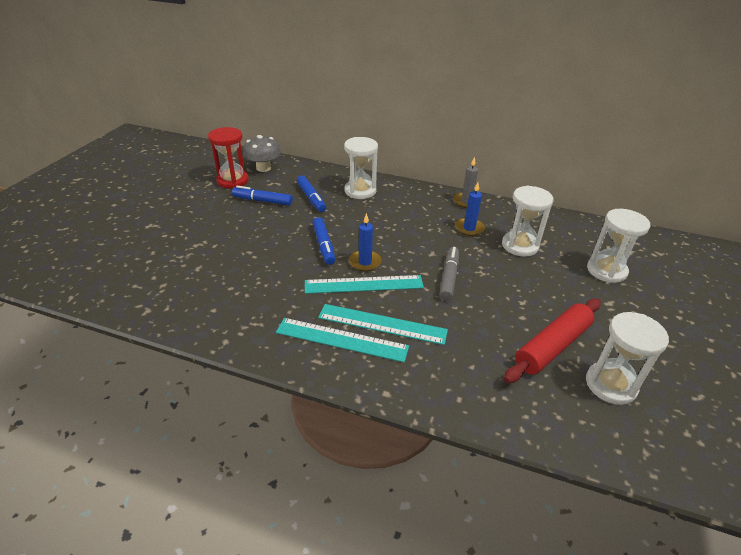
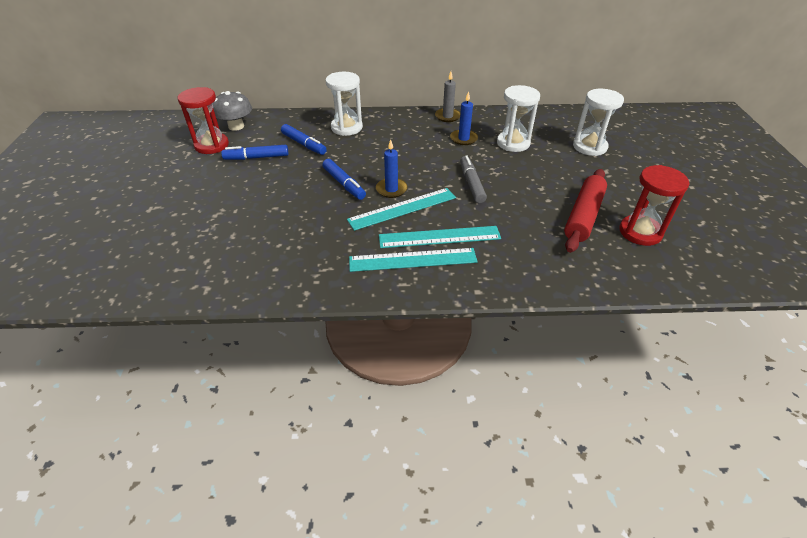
camera: 20 degrees left, 5 degrees up
(610, 385) = (640, 232): white hourglass -> red hourglass

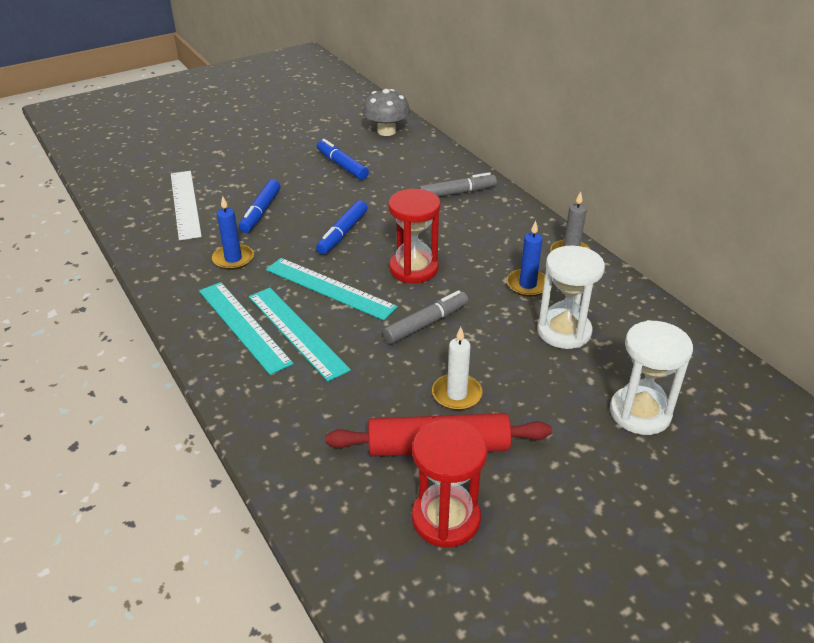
camera: 60 degrees right, 5 degrees down
(212, 145) = (339, 134): red hourglass -> red hourglass (413, 269)
(213, 248) = (185, 204): none -> white ruler
(304, 144) = (394, 181): blue marker -> blue marker (261, 212)
(346, 128) = (457, 193): white hourglass -> grey marker
(391, 189) = (360, 268): blue candle -> blue candle (233, 259)
(543, 195) = (457, 394): none -> white candle

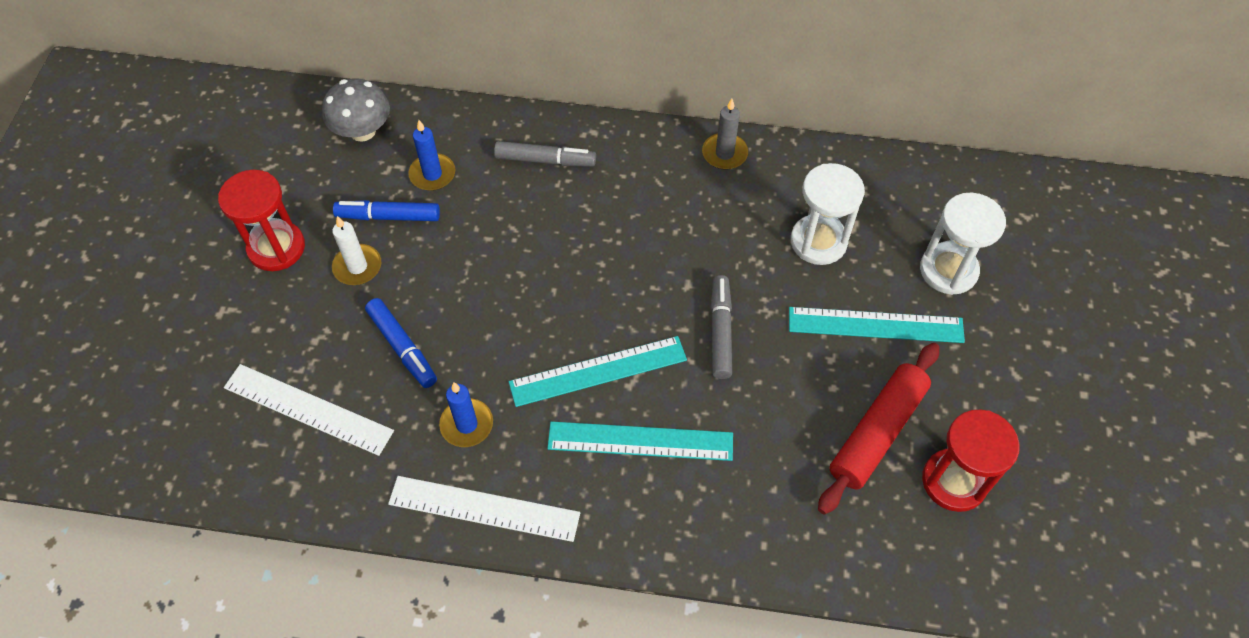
camera: 50 degrees left, 20 degrees up
(180, 294) = (484, 509): none -> white ruler
(244, 326) = (590, 480): turquoise ruler -> turquoise ruler (875, 325)
(343, 233) = (517, 300): blue marker -> none
(413, 269) = (633, 283): red hourglass -> red hourglass (276, 248)
(457, 193) = (545, 160): grey marker -> grey marker turned 75 degrees clockwise
(457, 394) = (828, 375): white candle -> white candle (357, 267)
(527, 285) = (737, 217): blue candle -> blue candle (432, 174)

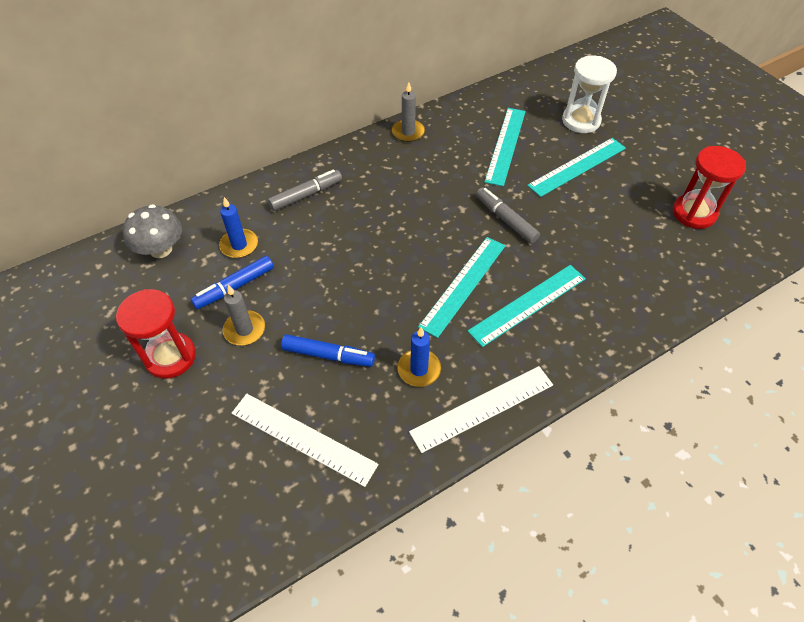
camera: 40 degrees left, 5 degrees down
(308, 409) = (303, 438): white ruler -> white ruler turned 45 degrees clockwise
(357, 267) = (244, 330): white candle -> grey candle
(818, 241) = (505, 145): white hourglass -> turquoise ruler
(877, 432) = (635, 215): red rolling pin -> none

